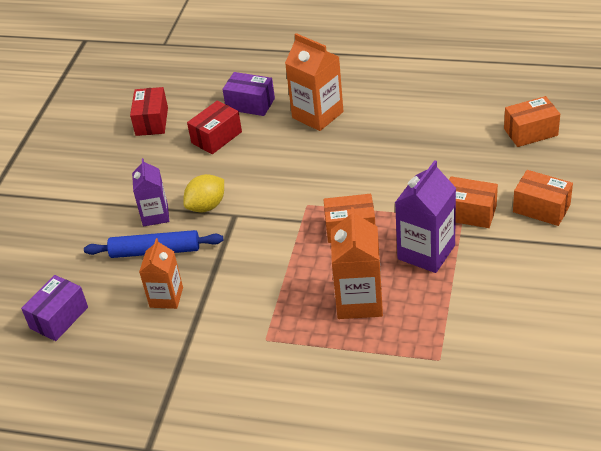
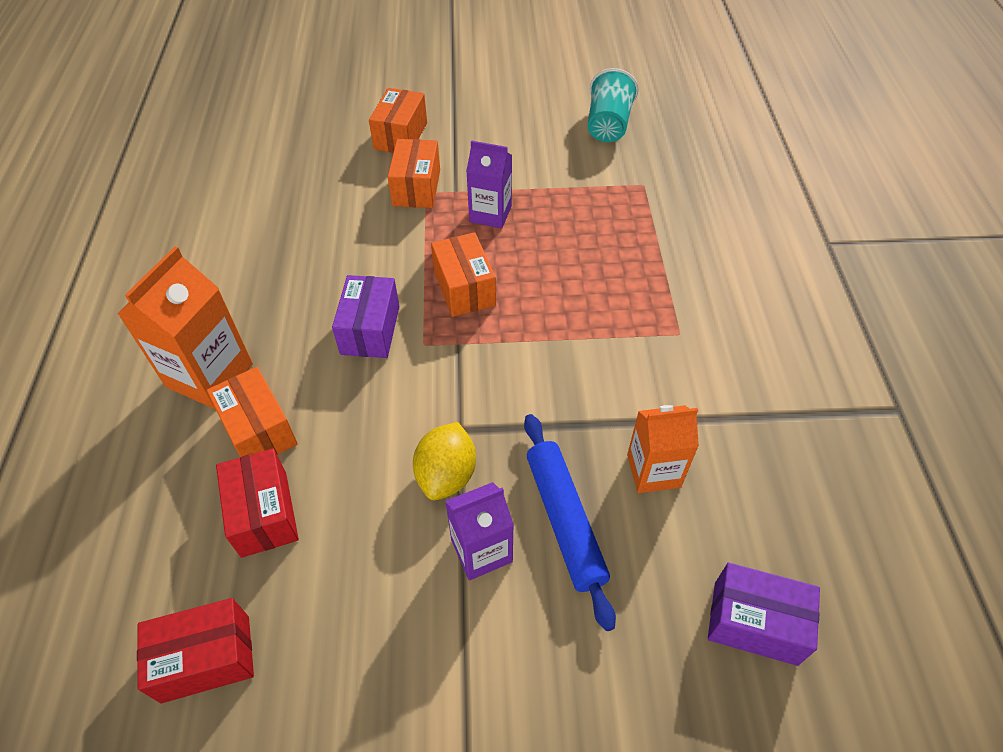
camera: 110 degrees left, 10 degrees up
(207, 206) = (446, 475): yellow lemon -> yellow lemon turned 75 degrees clockwise
(216, 137) = (264, 513): red box -> red box turned 45 degrees clockwise
(250, 104) = (167, 484): purple box -> purple box (370, 330)
(359, 301) = (586, 258): orange carton -> none
(426, 252) = (490, 214): purple carton -> purple carton, size x0.66
(530, 132) = (264, 154): orange box -> orange box (259, 430)
(533, 353) = (608, 125): none -> turquoise cup

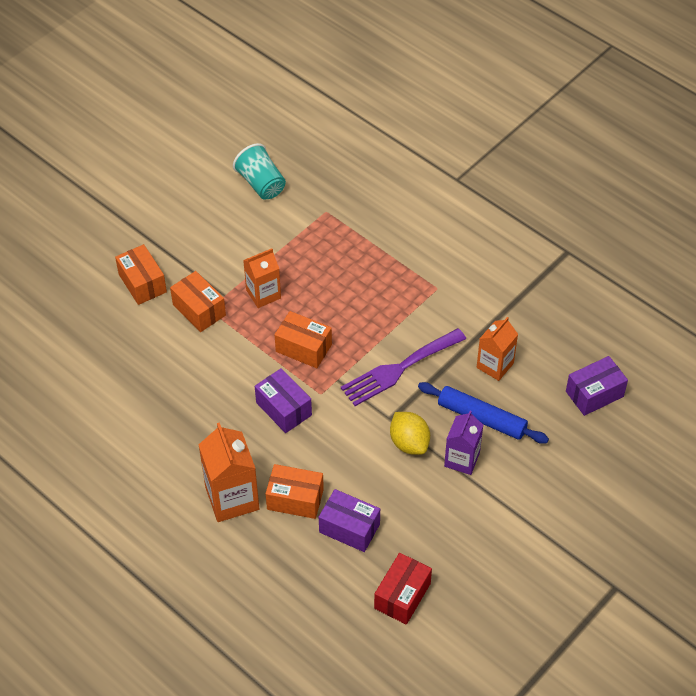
camera: 45 degrees left, 0 degrees up
(264, 513) = (349, 528): red box -> purple box
(490, 214) = (263, 294): purple carton -> orange carton
(534, 384) = (399, 369): none -> purple fork

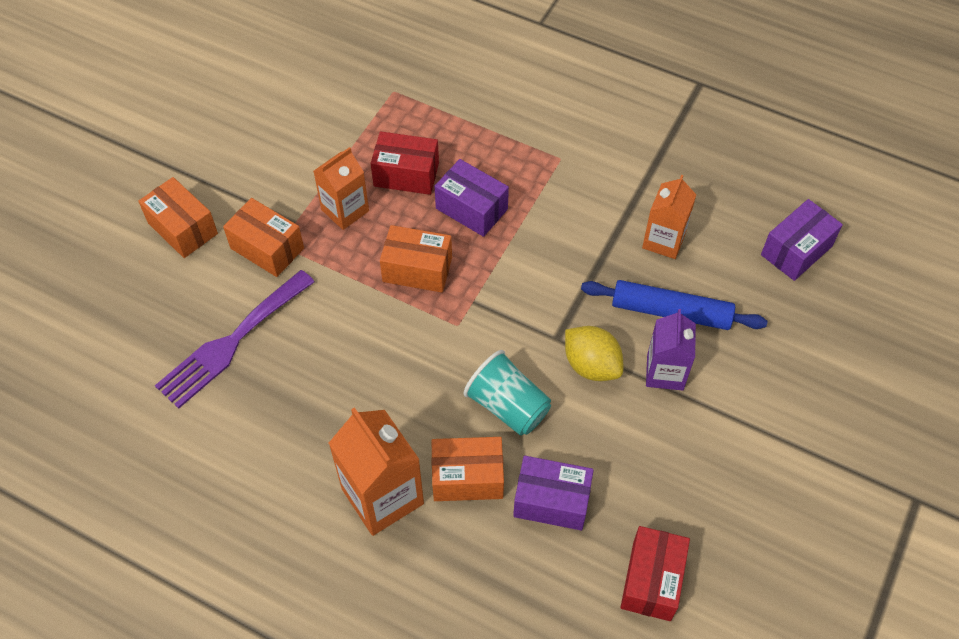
camera: 15 degrees left, 5 degrees up
(261, 184) = (302, 73): turquoise cup -> turquoise cup (508, 406)
(284, 409) = (415, 356): purple box -> purple box (471, 209)
(316, 276) = (406, 174): none -> red box
(399, 369) = (546, 271): purple fork -> purple fork (231, 342)

